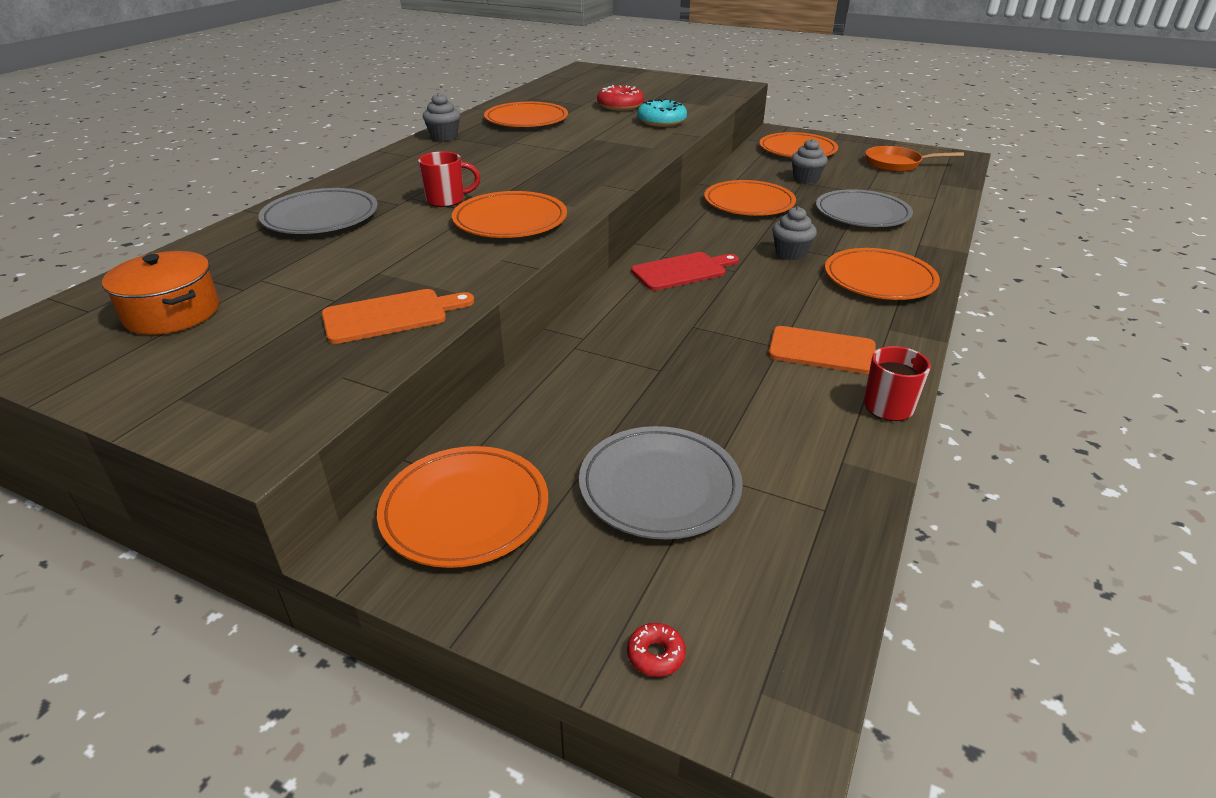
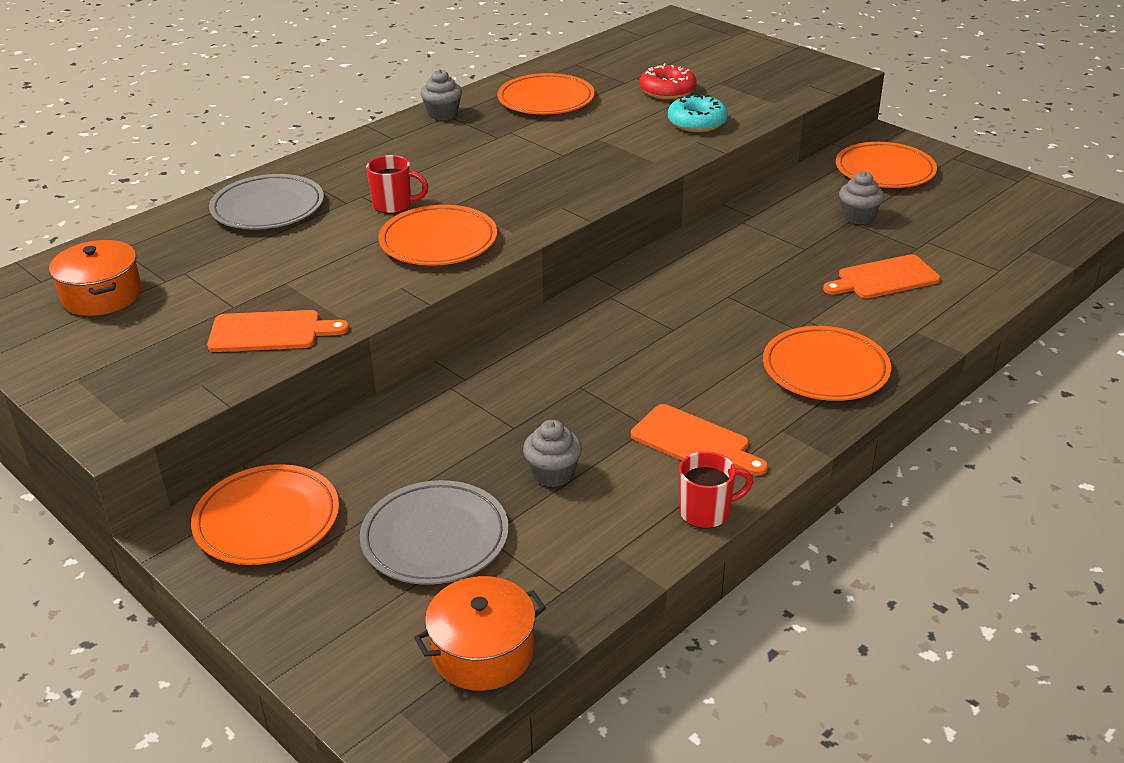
camera: 20 degrees right, 0 degrees up
(656, 655) = (341, 665): red donut -> none
(682, 271) = (616, 319): red cutting board -> none
(749, 203) = (759, 242): orange plate -> none
(790, 253) = (752, 318): grey cupcake -> grey cupcake (553, 474)
(797, 594) = (483, 652): none -> orange pot
(862, 214) = (884, 278): grey plate -> orange cutting board
(896, 164) = (996, 211): orange pan -> none

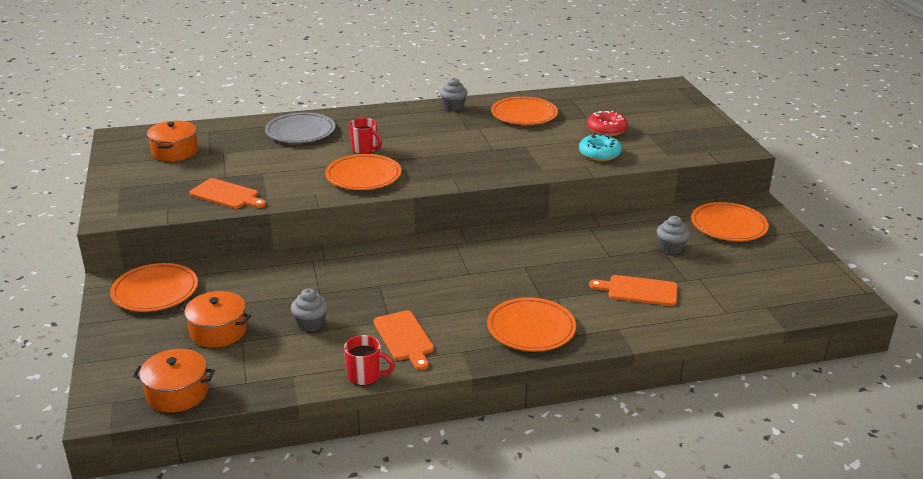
camera: 30 degrees right, 5 degrees down
(435, 538) = (218, 331): grey plate -> orange pot

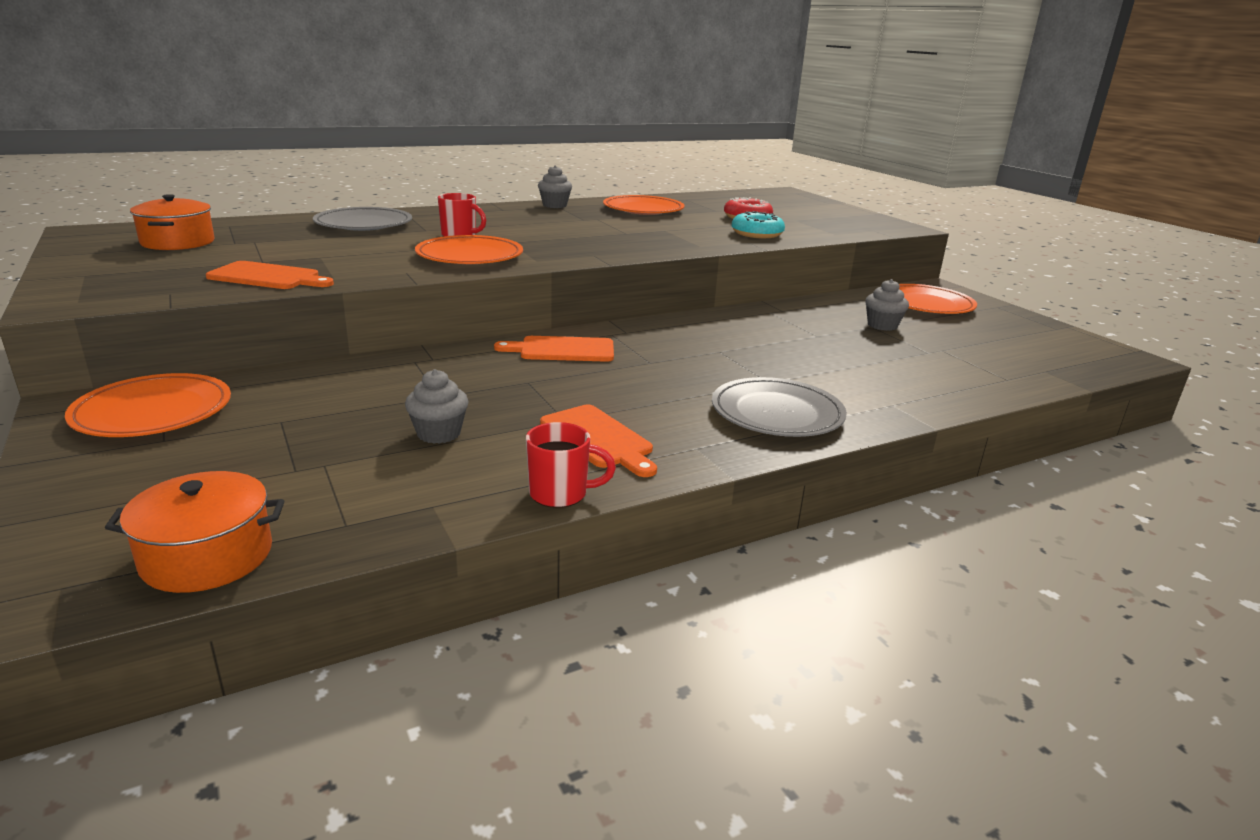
camera: 15 degrees left, 5 degrees down
(218, 331) = (277, 455): orange pot -> none
(531, 328) = (777, 413): orange plate -> grey plate
(638, 290) = (882, 365): orange cutting board -> orange cutting board (562, 350)

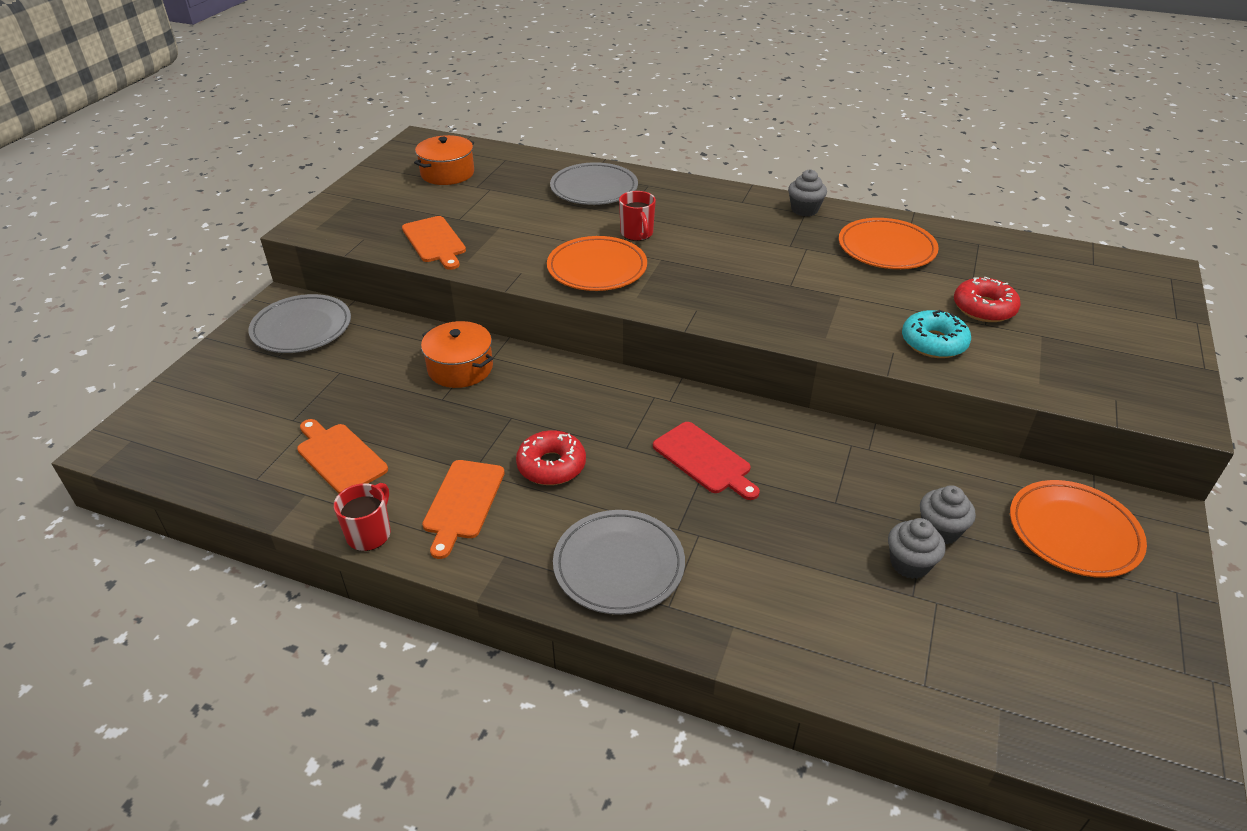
camera: 50 degrees right, 15 degrees up
(153, 412) = (302, 328): orange plate -> grey plate
(207, 556) = (188, 459): orange pot -> orange pot (460, 368)
(439, 433) = (391, 435): grey cupcake -> grey cupcake (909, 564)
(560, 494) = (370, 534): red mug -> red mug turned 120 degrees counterclockwise
(562, 350) = (588, 395): orange cutting board -> orange cutting board (339, 457)
(619, 391) = (551, 465): none -> red donut
(711, 348) = (704, 460): none -> red cutting board

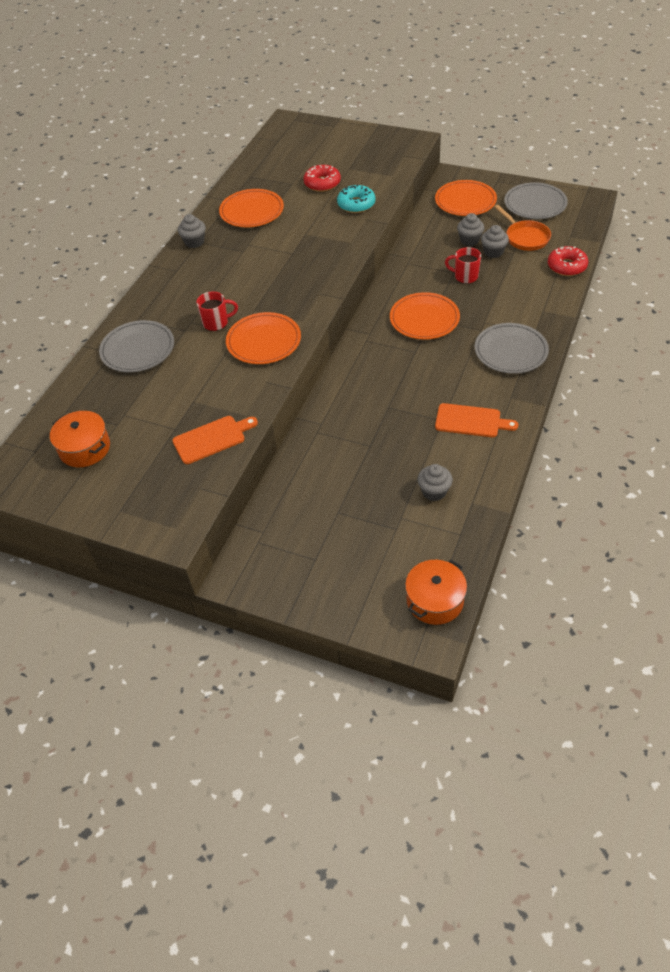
camera: 85 degrees left, 10 degrees up
(302, 328) = (275, 552): grey plate -> grey plate (535, 204)
(339, 457) = (434, 491): orange cutting board -> grey cupcake
(370, 534) = (503, 461): red mug -> red mug (465, 276)
(460, 368) = (334, 440): orange pot -> orange pot (435, 600)
(551, 465) = (434, 384): red donut -> red donut (566, 266)
(704, 460) = (424, 319): red cutting board -> orange plate
(973, 621) = (525, 237): none -> orange pan

